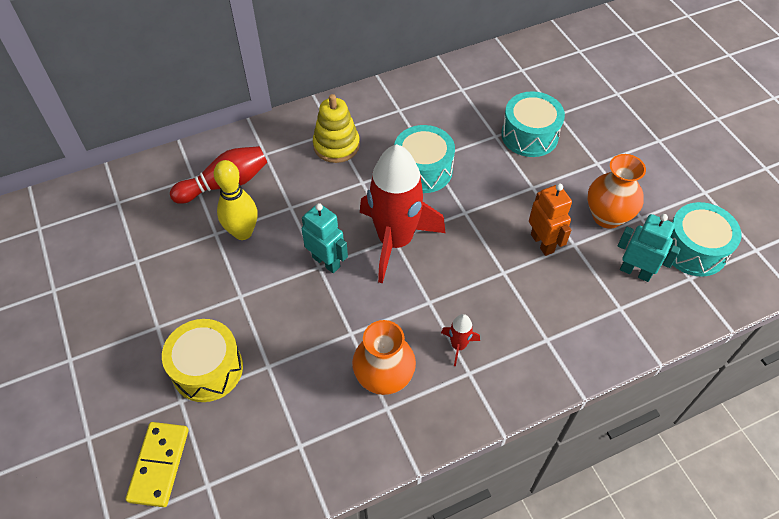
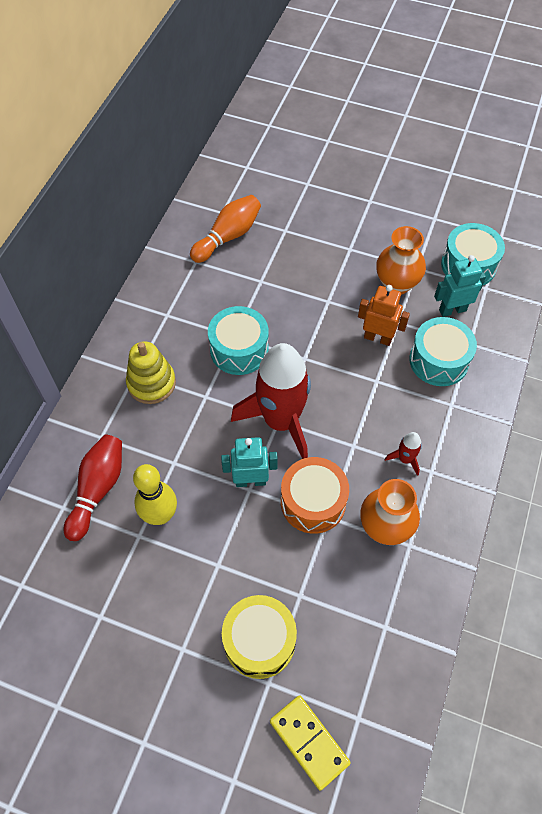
camera: 45 degrees left, 5 degrees up
(352, 314) = (313, 502): none -> orange drum
(506, 89) = (228, 236): none -> orange bowling pin
(529, 135) = (284, 262): turquoise drum -> turquoise drum (439, 360)

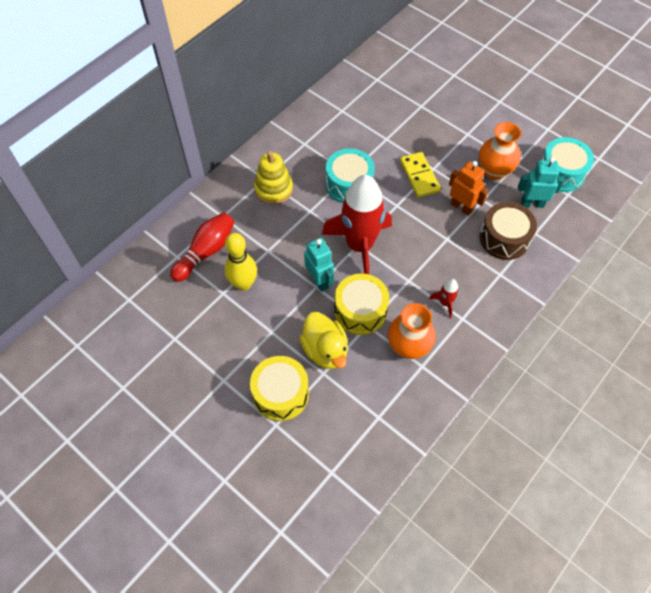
camera: 20 degrees right, 0 degrees up
(228, 236) = (374, 99): orange bowling pin -> none
(250, 481) = (319, 281): turquoise robot -> turquoise robot turned 45 degrees clockwise
(291, 566) = (325, 350): none -> yellow duck
(309, 742) = (289, 474): yellow domino -> yellow domino (419, 176)
(313, 502) = (360, 311): orange drum -> yellow drum
(439, 360) = (504, 238): turquoise drum -> brown drum

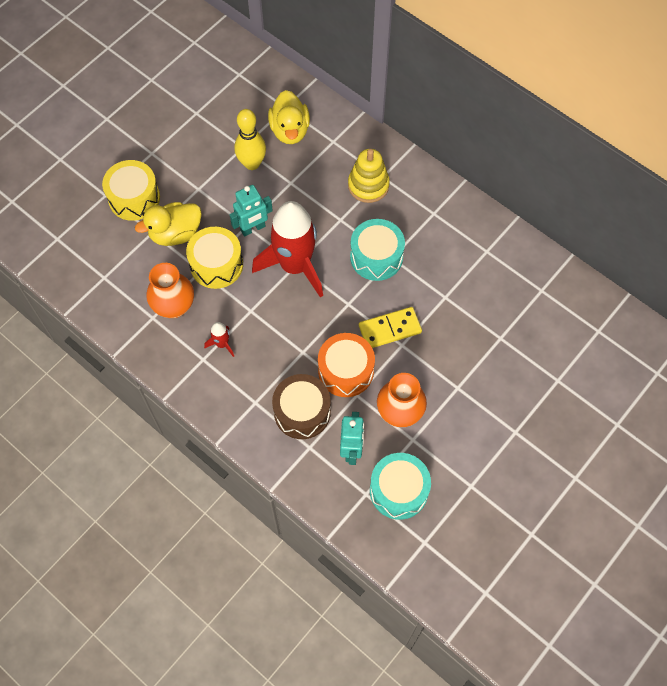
camera: 90 degrees right, 5 degrees up
(206, 252) = (290, 130): red bowling pin -> yellow duck
(461, 207) = (346, 371): orange robot -> orange drum

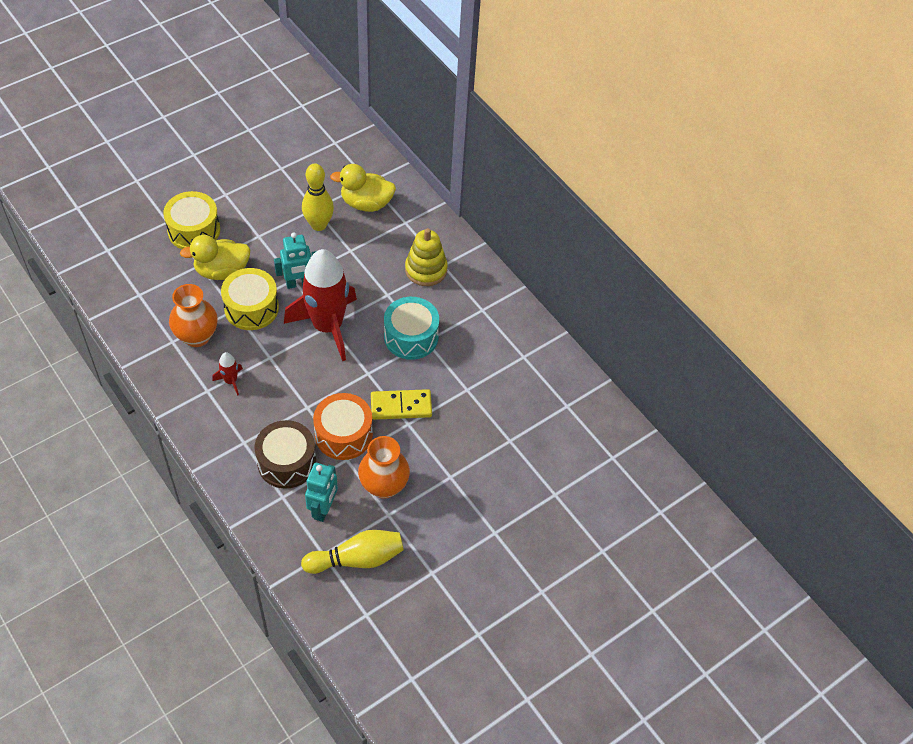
camera: 10 degrees right, 10 degrees down
(290, 130) = (366, 203): yellow duck -> yellow duck turned 90 degrees clockwise
(398, 490) = (357, 559): turquoise drum -> yellow bowling pin

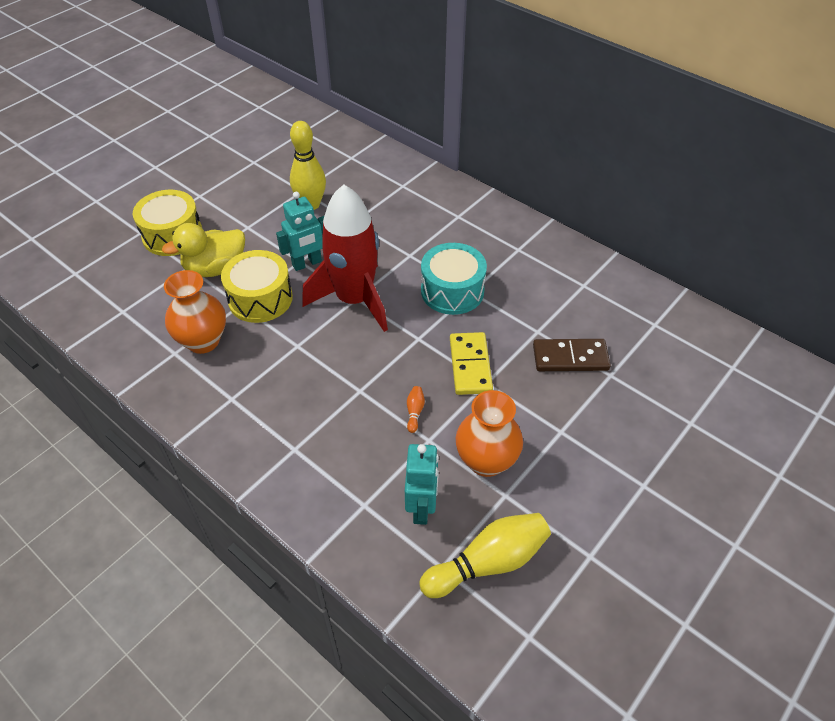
camera: 10 degrees left, 5 degrees down
(231, 381) = (258, 381): red rocket -> none
(287, 462) = (356, 461): brown drum -> none
(343, 434) = (414, 412): orange drum -> orange bowling pin
(366, 203) = (355, 176): yellow duck -> none
(401, 406) = (470, 365): yellow domino -> yellow domino turned 75 degrees counterclockwise
(426, 270) = (442, 224): yellow stacking toy -> none
(484, 418) = (570, 358): none -> brown domino

